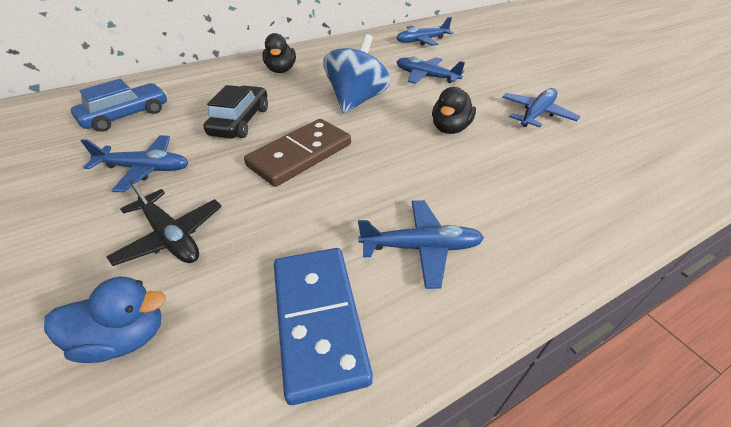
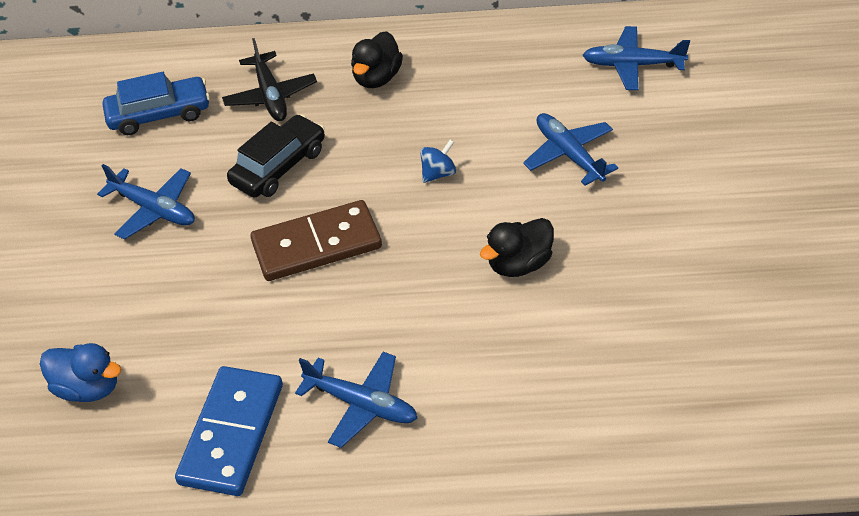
camera: 30 degrees right, 5 degrees up
(171, 236) = (150, 305): black plane -> black plane (270, 96)
(356, 100) = (438, 173): blue spinning top -> blue spinning top, size x0.44
(536, 114) = (657, 279): blue plane -> none

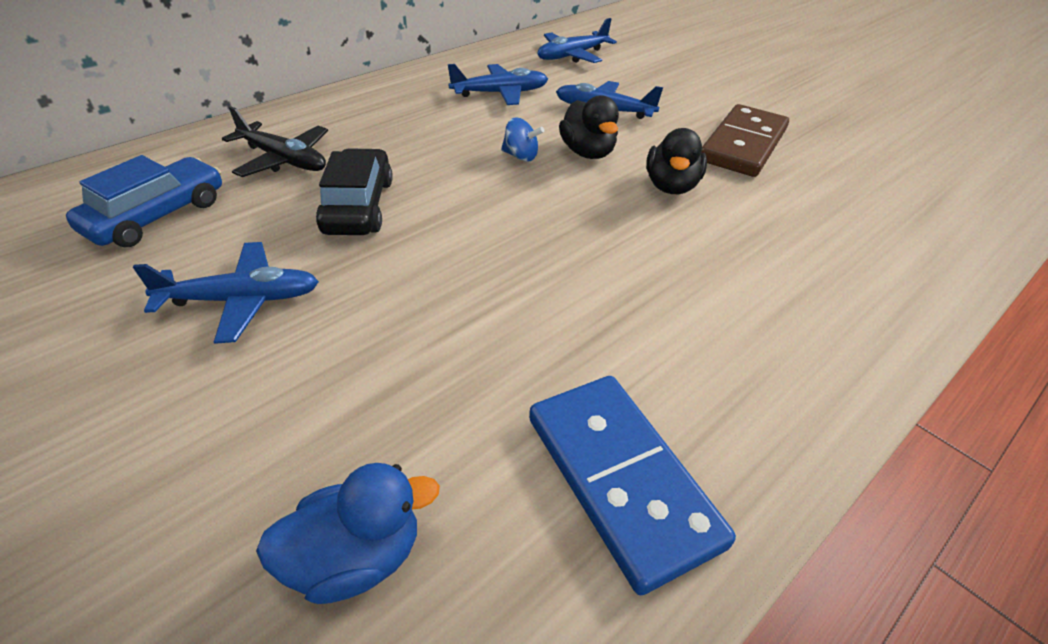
camera: 45 degrees left, 5 degrees down
(316, 244) = (478, 249): brown domino -> brown domino (743, 145)
(361, 404) = (708, 358): blue plane -> blue plane (500, 93)
(377, 78) = (380, 117): black duck -> black duck (587, 152)
(438, 173) = (520, 156): blue spinning top -> blue spinning top turned 105 degrees clockwise

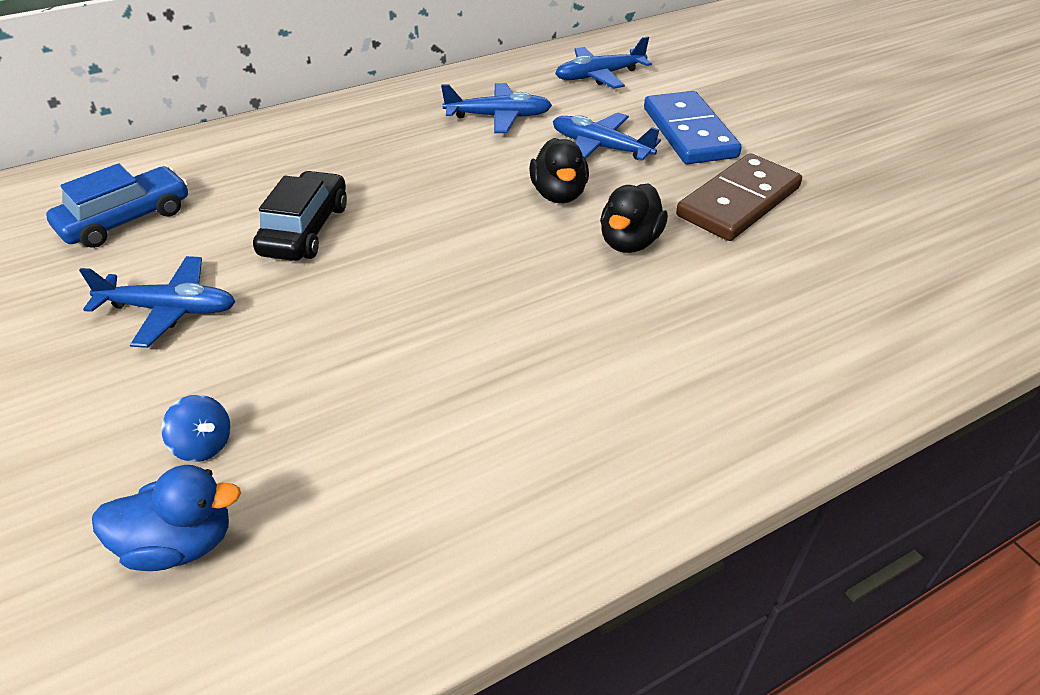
camera: 15 degrees right, 0 degrees up
(283, 160) = (255, 173): black plane -> none
(520, 156) = (486, 192): blue spinning top -> blue spinning top (204, 445)
(621, 479) = (429, 523): blue domino -> blue domino (689, 132)

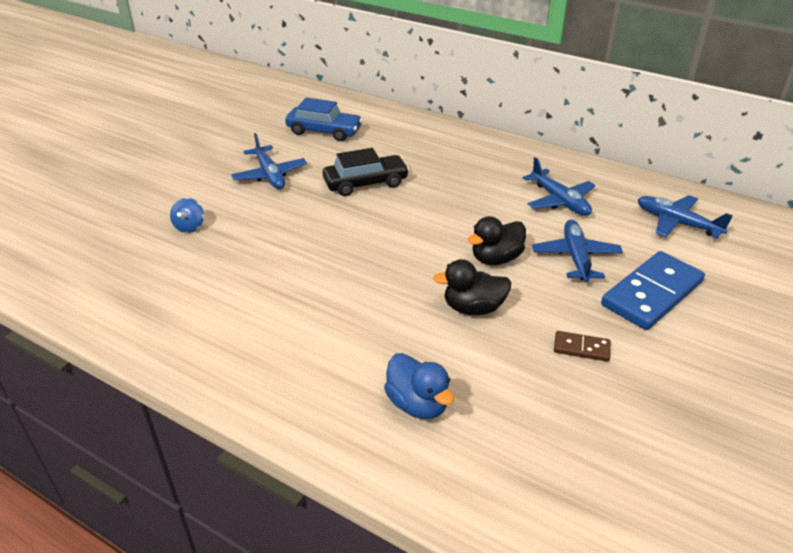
camera: 60 degrees right, 5 degrees down
(180, 544) = (131, 248): blue duck -> blue duck (418, 404)
(738, 202) = (581, 348): brown domino -> brown domino, size x0.46

